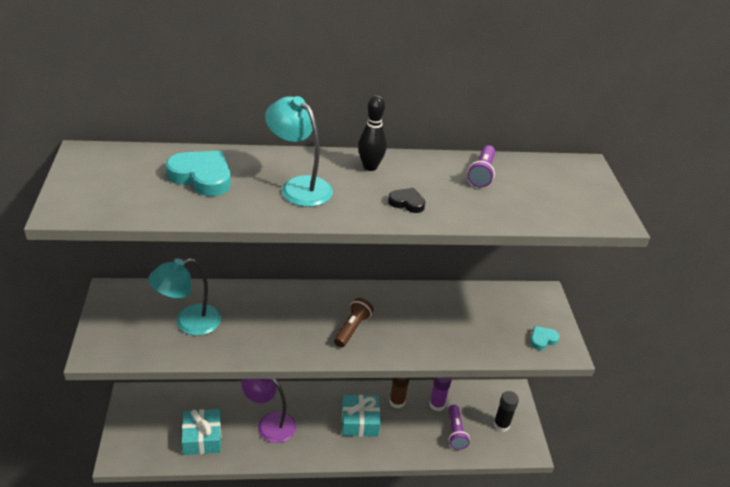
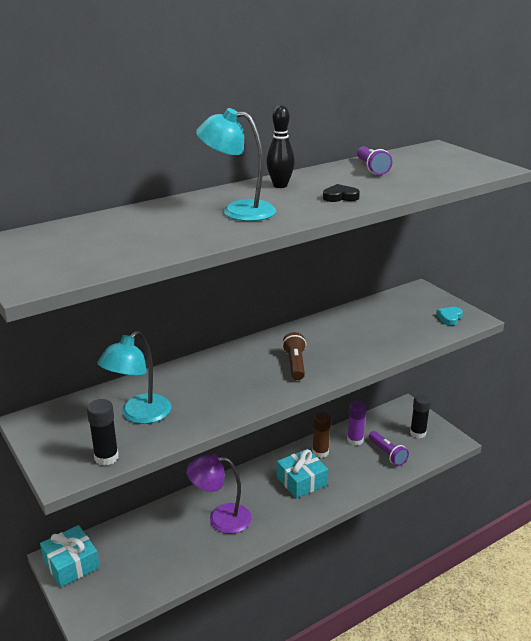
camera: 25 degrees left, 10 degrees down
(135, 352) = (106, 457): none -> black glue stick
(202, 177) = (141, 227): turquoise heart -> none
(202, 438) = (164, 560): turquoise gift -> turquoise gift (71, 564)

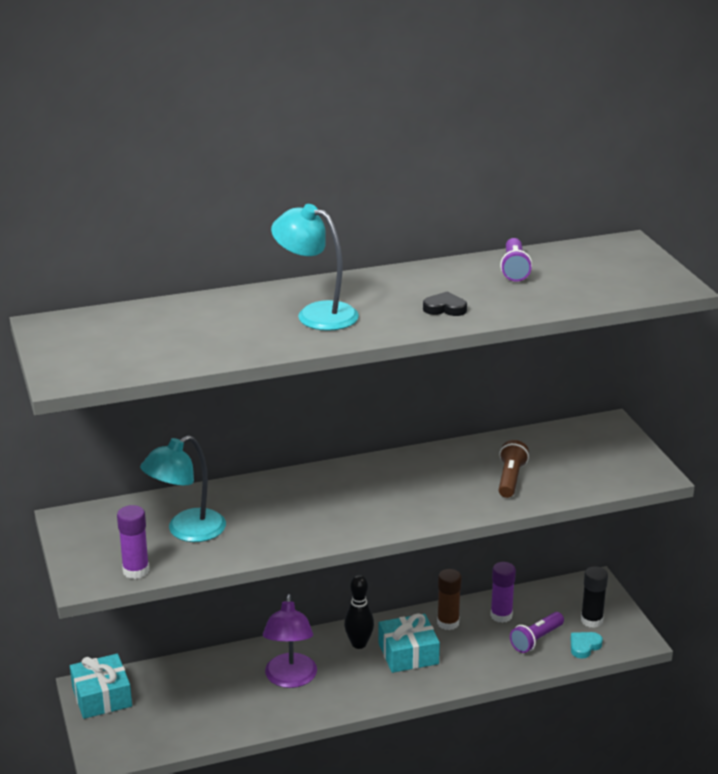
camera: 15 degrees right, 0 degrees up
(106, 457) = (136, 571): black glue stick -> purple glue stick
(220, 518) = (290, 679): purple lamp -> purple lamp turned 105 degrees counterclockwise
(280, 185) = (385, 283): black bowling pin -> black bowling pin (359, 644)
(295, 364) = (391, 500): brown flashlight -> brown flashlight (510, 479)
(387, 454) = (536, 640): purple flashlight -> purple flashlight turned 60 degrees clockwise
(449, 318) = (623, 469): turquoise heart -> turquoise heart (584, 646)

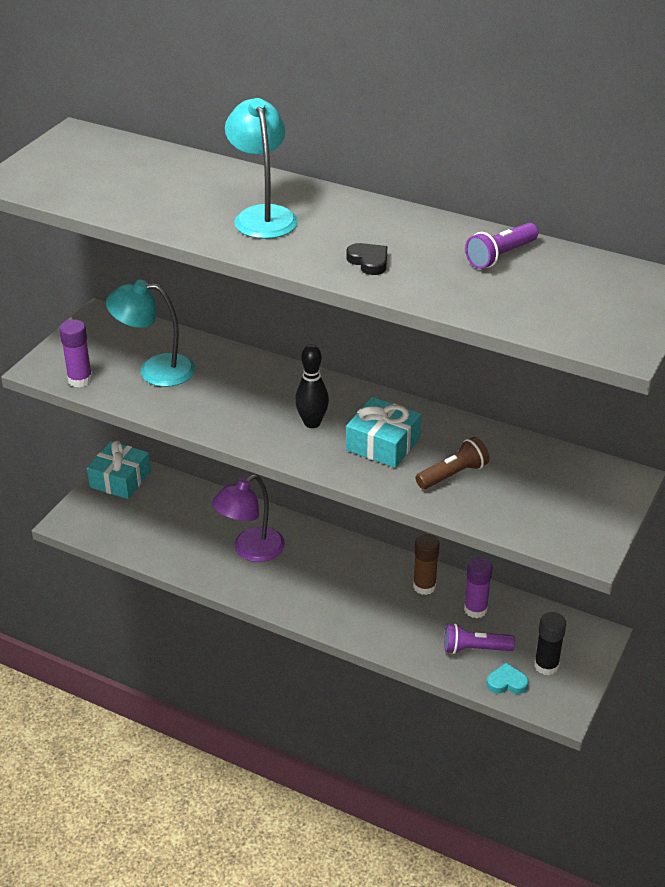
camera: 45 degrees right, 10 degrees up
(359, 644) = (334, 557): black bowling pin -> black bowling pin (312, 423)
(408, 653) = (359, 589): turquoise gift -> turquoise gift (383, 444)

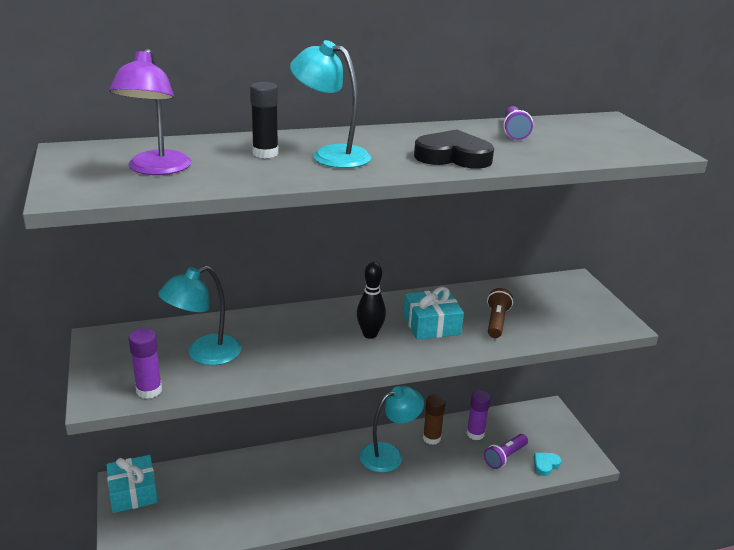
camera: 45 degrees left, 10 degrees down
(250, 550) = (297, 483): purple lamp -> purple lamp (156, 169)
(363, 576) = (389, 454): none -> turquoise lamp
(369, 262) = (453, 157): black heart -> black heart, size x1.87
(546, 666) = (550, 442): black glue stick -> black glue stick (265, 153)

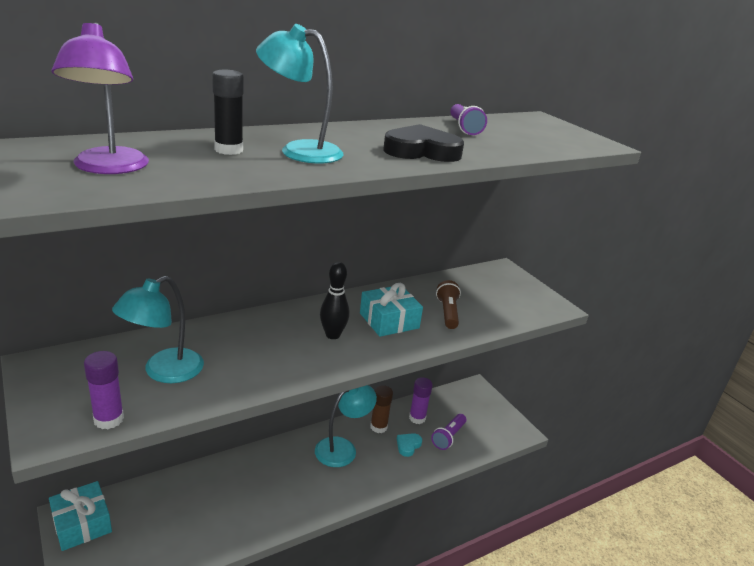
camera: 15 degrees left, 0 degrees up
(545, 465) = (485, 440): turquoise heart -> turquoise heart (408, 445)

